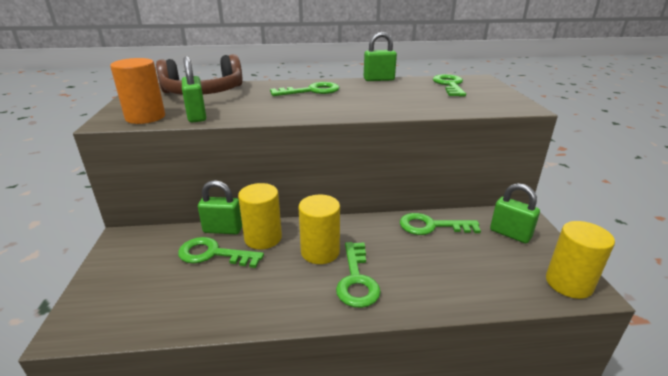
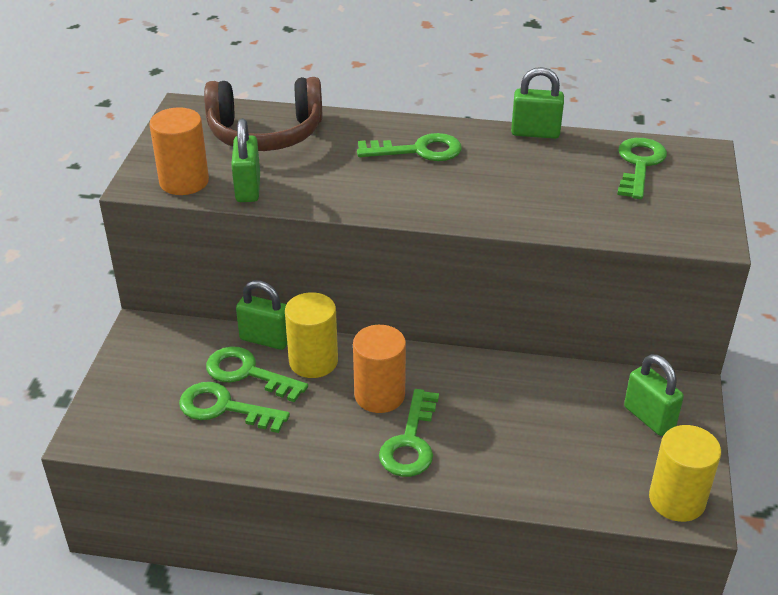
camera: 15 degrees right, 10 degrees up
(320, 252) = (379, 395): yellow cylinder -> orange cylinder
(431, 226) = (545, 385): green key -> green key (224, 408)

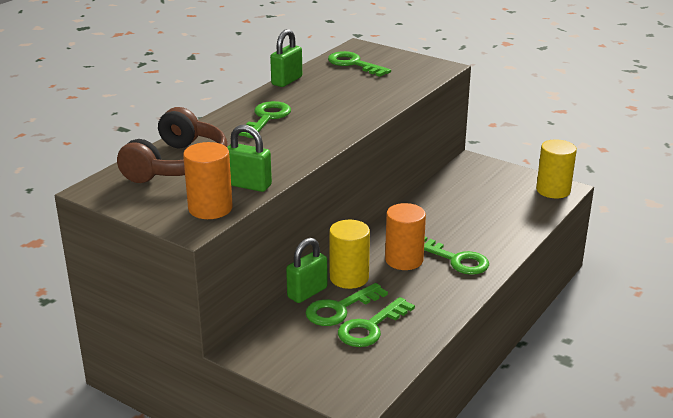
camera: 65 degrees left, 10 degrees down
(649, 417) = (486, 178): green padlock -> none

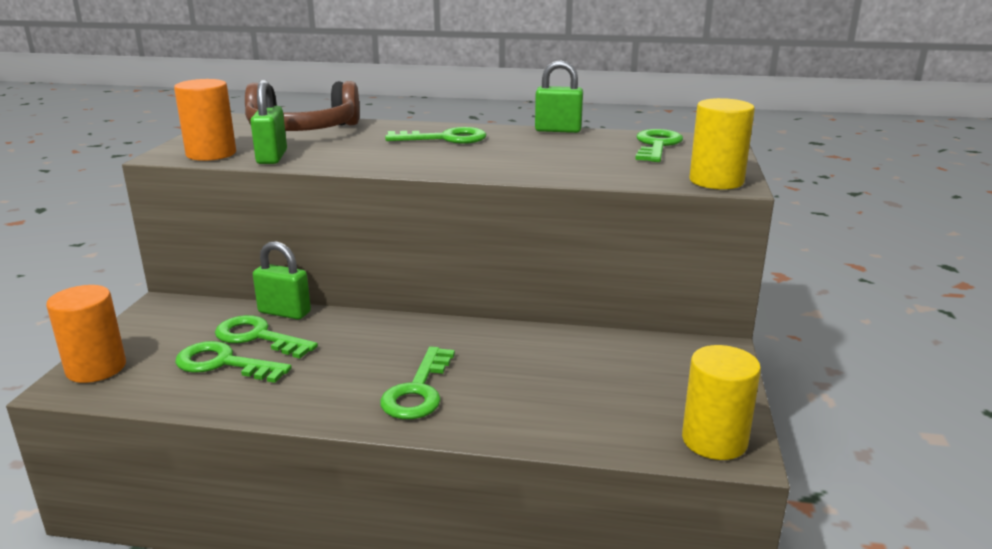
camera: 65 degrees right, 5 degrees down
(349, 278) = (329, 328): yellow cylinder -> yellow cylinder (716, 181)
(404, 260) = (392, 354): orange cylinder -> orange cylinder (96, 368)

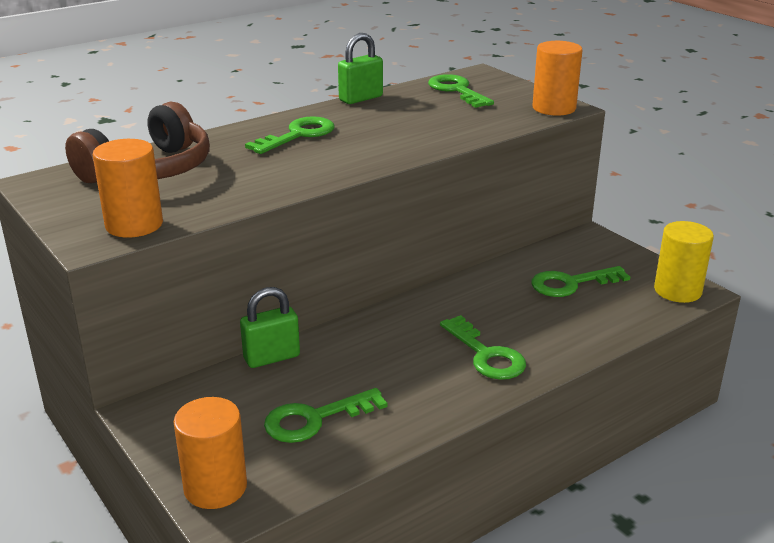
camera: 45 degrees left, 5 degrees up
(258, 337) = (295, 386): green key -> green key (571, 283)
(272, 157) = (204, 206): green padlock -> none
(716, 181) = (554, 108): yellow cylinder -> orange cylinder

